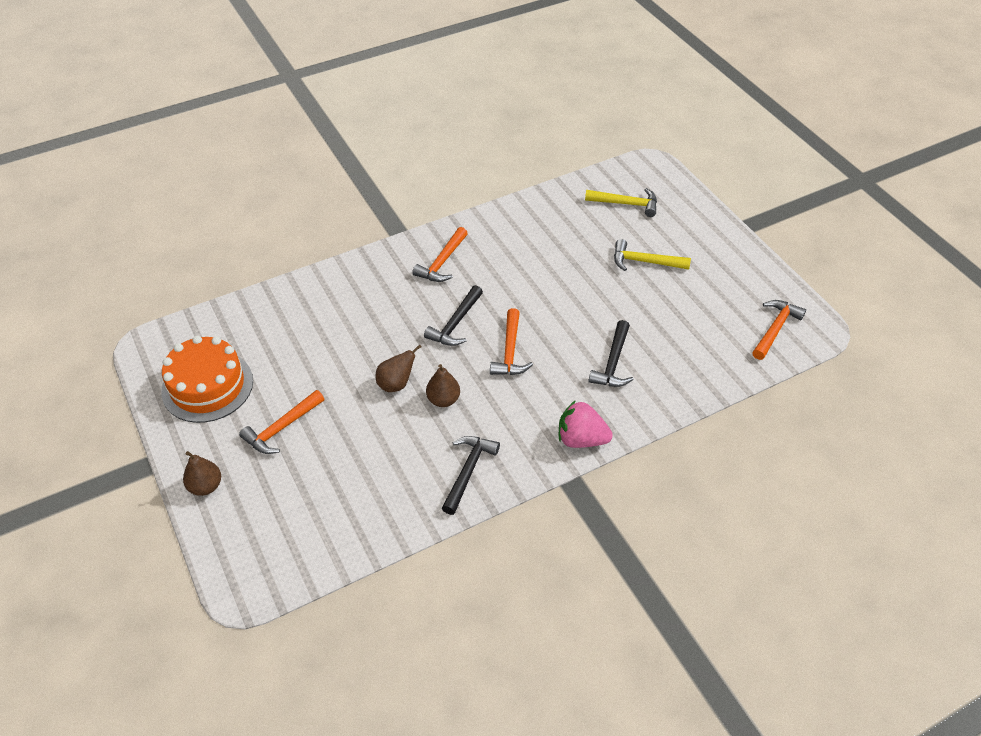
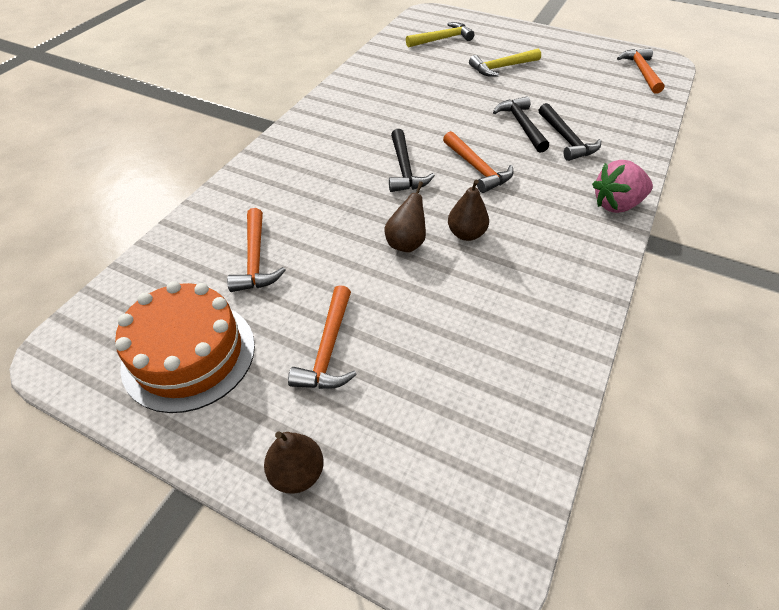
camera: 35 degrees left, 0 degrees up
(442, 262) = (338, 130): orange hammer -> orange hammer (255, 259)
(468, 471) = (561, 282): black hammer -> black hammer (521, 125)

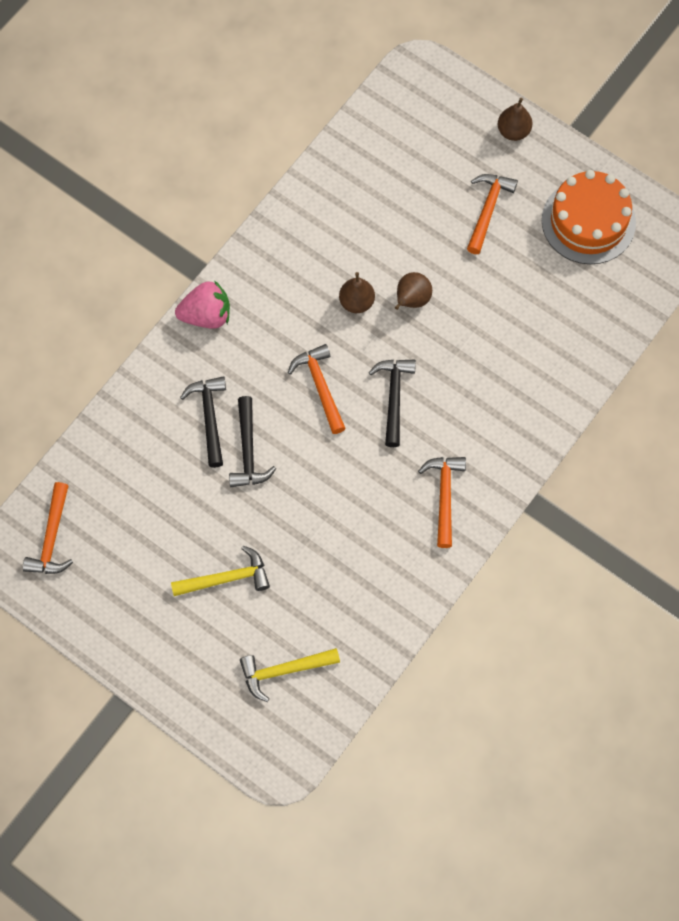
camera: 170 degrees left, 20 degrees up
(255, 259) = (542, 302): orange hammer -> orange hammer (444, 496)

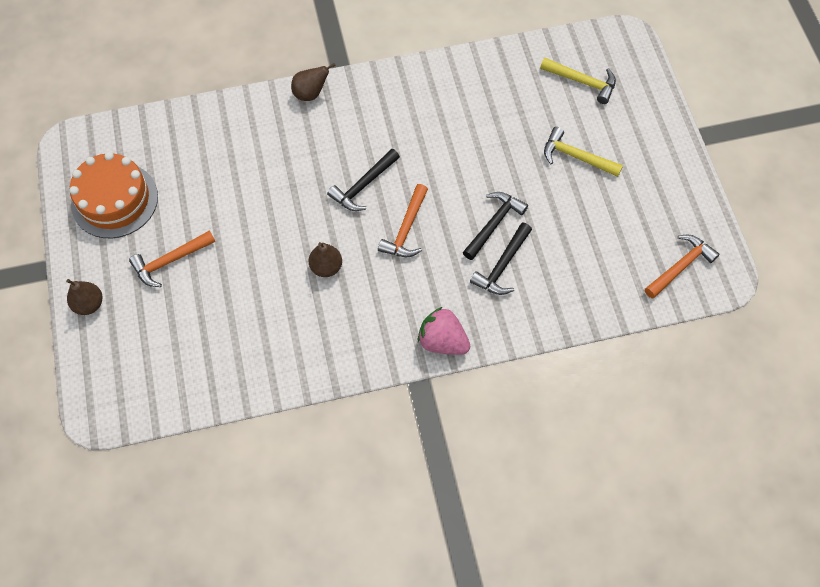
camera: 140 degrees left, 5 degrees down
(411, 300) = (287, 239): brown pear -> brown pear (310, 93)
(444, 496) = (390, 105): orange hammer -> none

